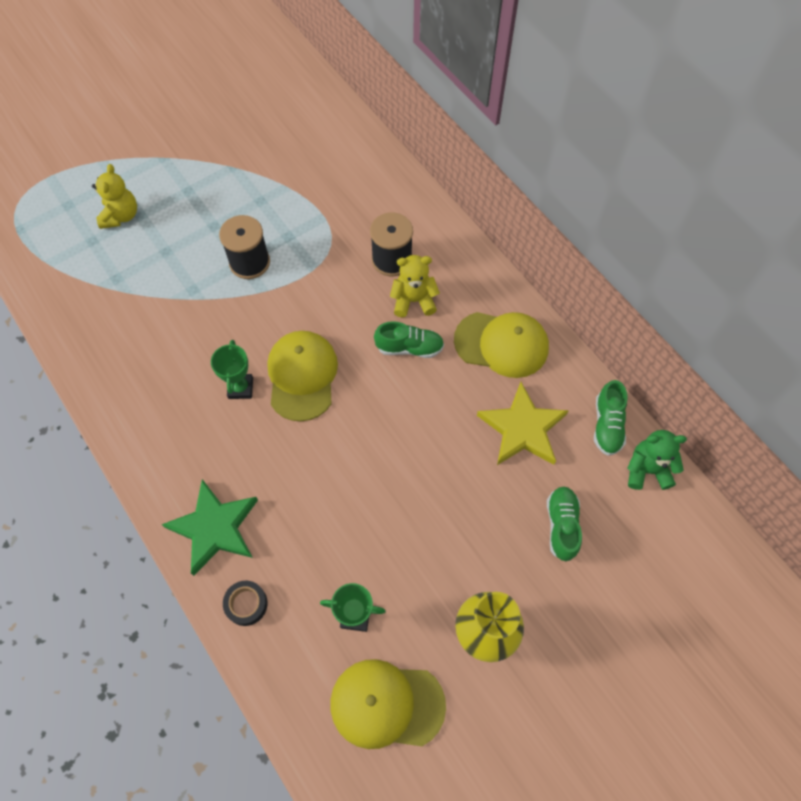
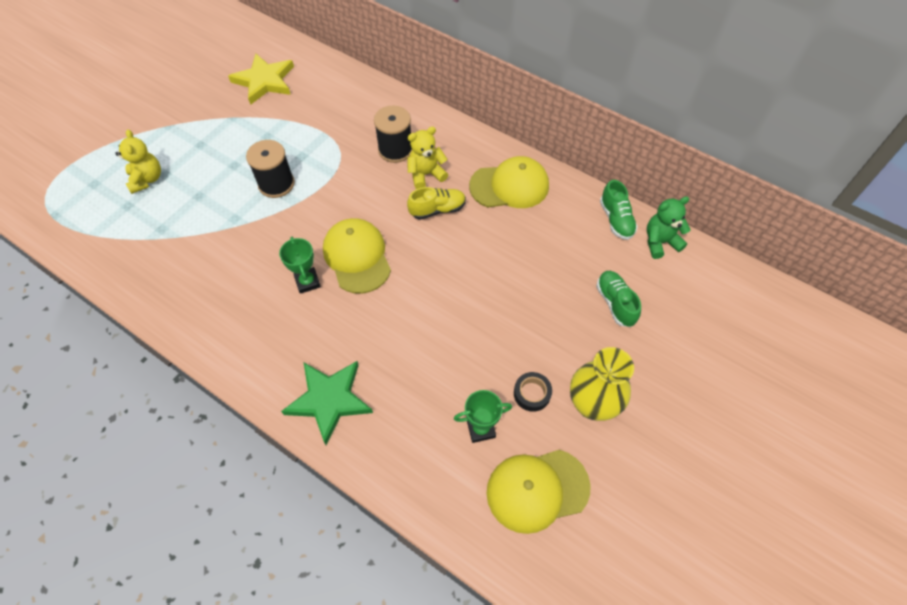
camera: 20 degrees left, 5 degrees down
(246, 604) = (382, 452): black tape -> black tape (532, 393)
(409, 348) = (437, 210): green shoe -> yellow shoe
(522, 428) = (553, 242): yellow star -> yellow star (264, 81)

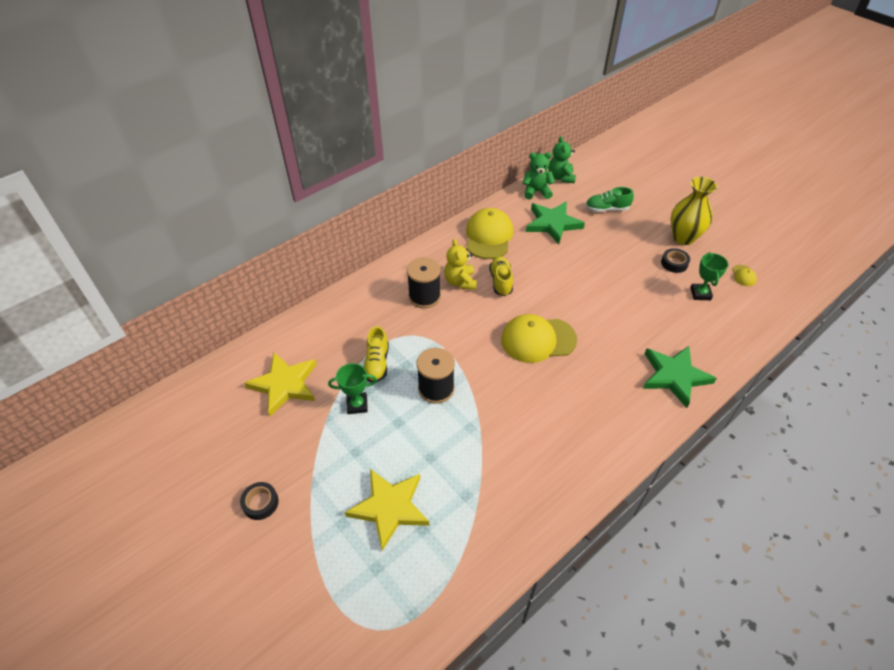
camera: 75 degrees left, 10 degrees down
(147, 179) = (389, 508): yellow teddy bear -> yellow star
(149, 101) = (260, 503): none -> black tape
(299, 134) = (377, 363): none -> yellow shoe
(307, 282) = (557, 377): green trophy -> green trophy (357, 405)
(537, 490) = (743, 276): yellow cap -> yellow cap, size x0.42
(558, 245) = (552, 224): none -> green star
(616, 219) = (536, 191): green shoe -> green teddy bear

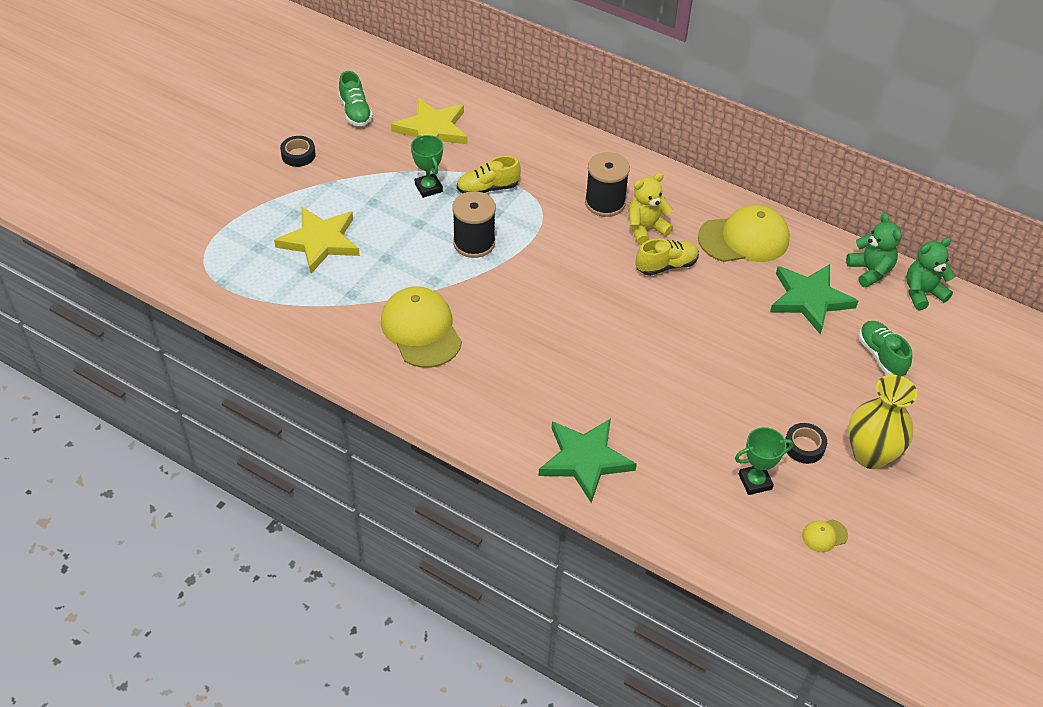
camera: 70 degrees right, 0 degrees up
(226, 439) = (355, 112): none -> green shoe
(538, 340) = (584, 317): yellow cap -> yellow cap (421, 330)

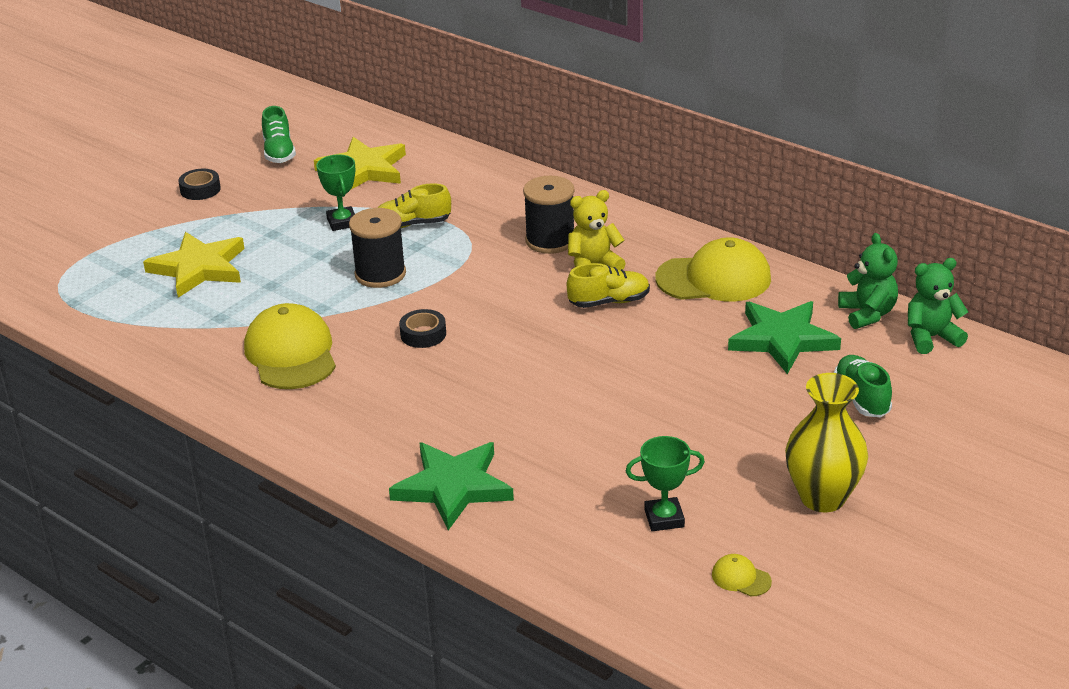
camera: 10 degrees right, 15 degrees down
(804, 447) = (737, 485): black tape -> black tape (423, 334)
(824, 535) = (741, 578): yellow cap -> yellow cap turned 45 degrees clockwise

